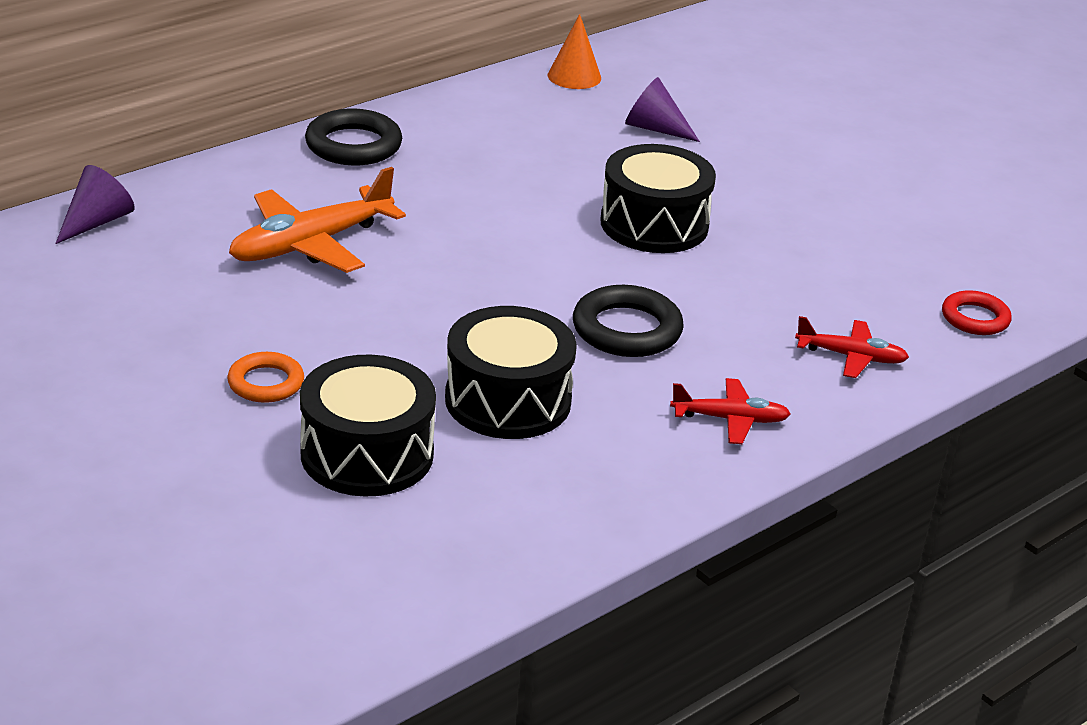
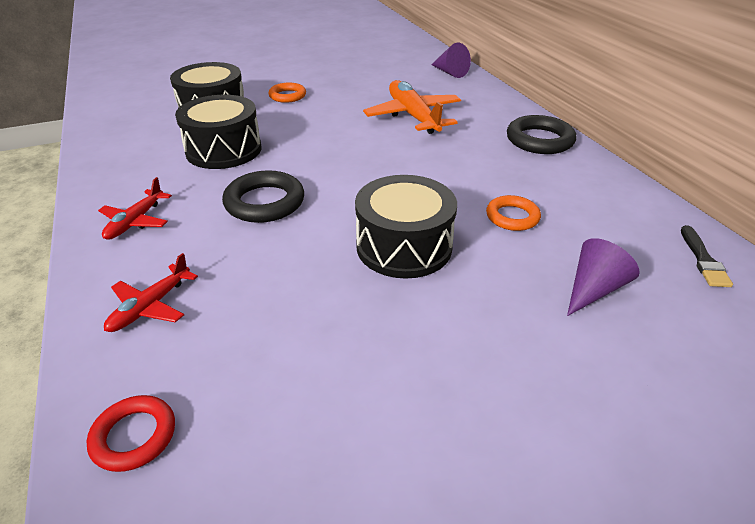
camera: 110 degrees right, 5 degrees up
(558, 165) = (512, 217): none -> orange ring
(574, 76) = (703, 260): orange cone -> black brush

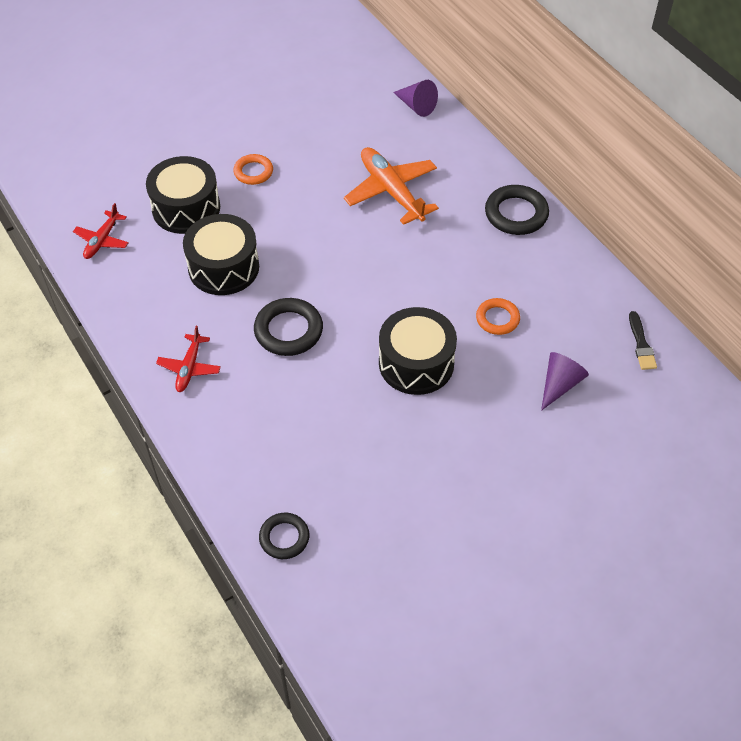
camera: 10 degrees left, 15 degrees up
(134, 436) = (284, 538): red ring -> black ring
(151, 306) = (246, 446): red plane -> red plane (102, 240)

